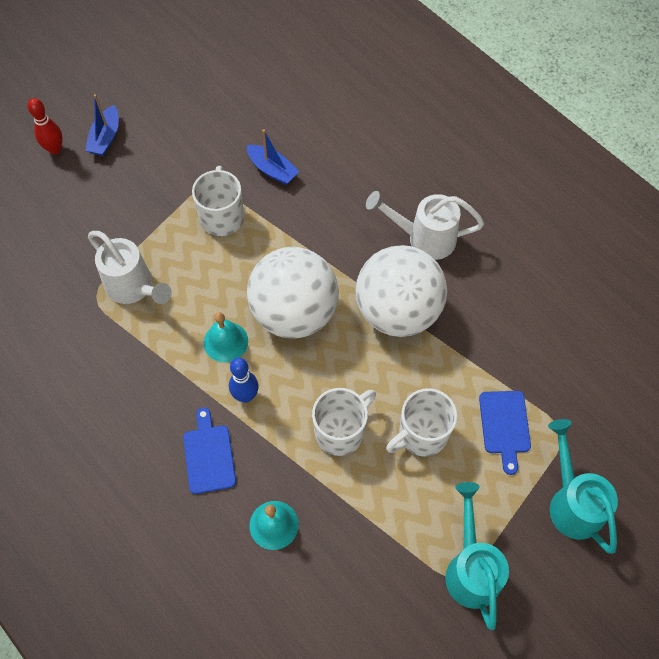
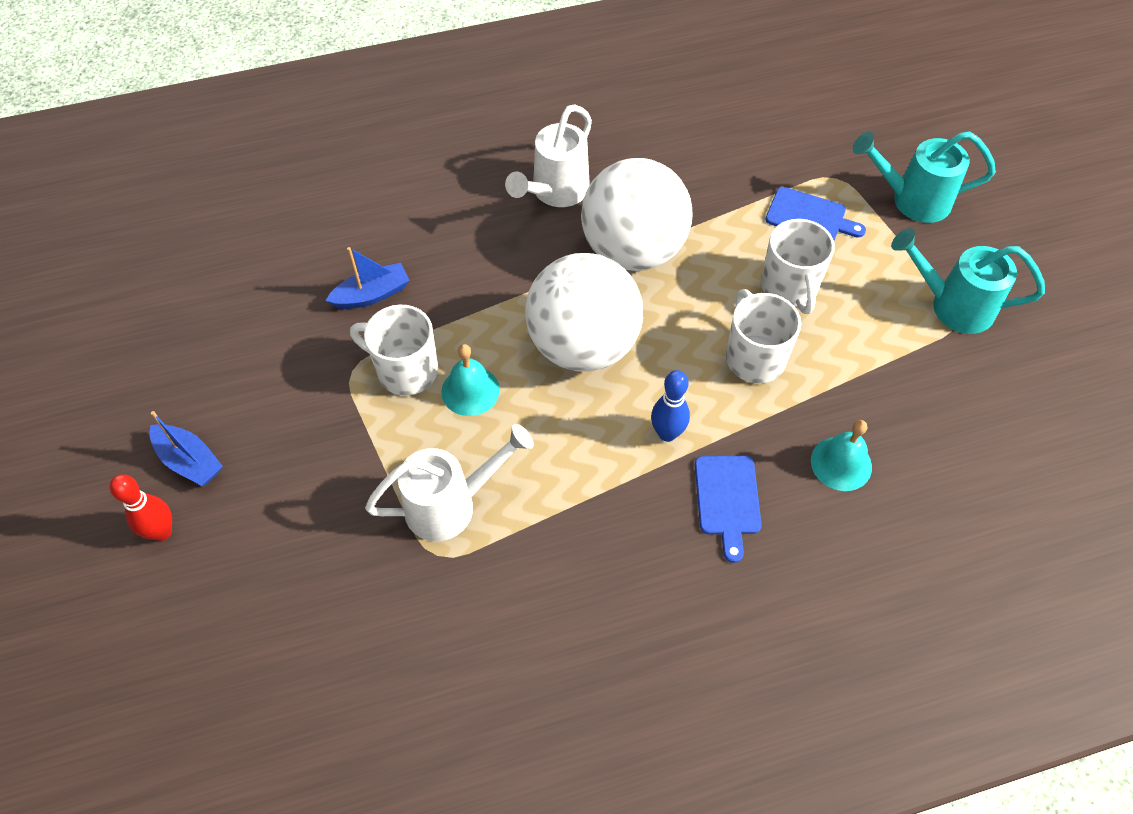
camera: 65 degrees left, 5 degrees down
(209, 455) = (727, 500): blue cutting board -> blue cutting board turned 105 degrees counterclockwise
(225, 341) = (584, 429): turquoise bell -> turquoise bell (470, 390)

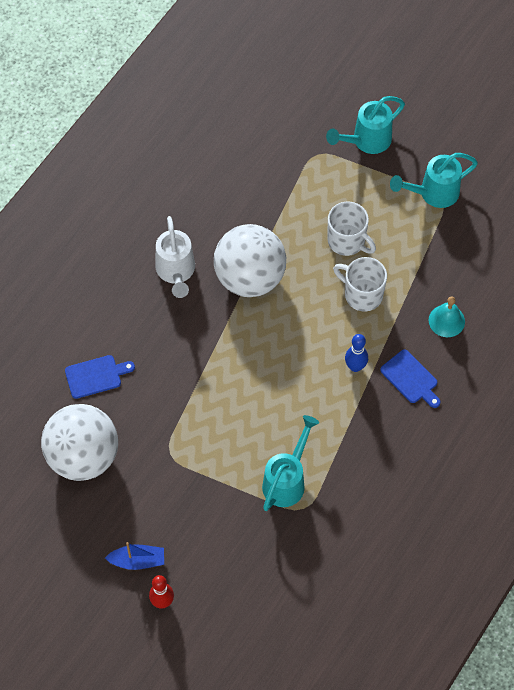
camera: 40 degrees left, 5 degrees up
(372, 294) = (137, 405): blue boat -> none
(405, 370) = (197, 432): white mug -> none
(451, 505) = (287, 480): white watering can -> turquoise watering can
(470, 390) = (240, 418): turquoise bell -> none
(583, 345) = (273, 351): white ball -> white ball (83, 456)
(809, 216) = (323, 189): blue cutting board -> blue cutting board (96, 376)

